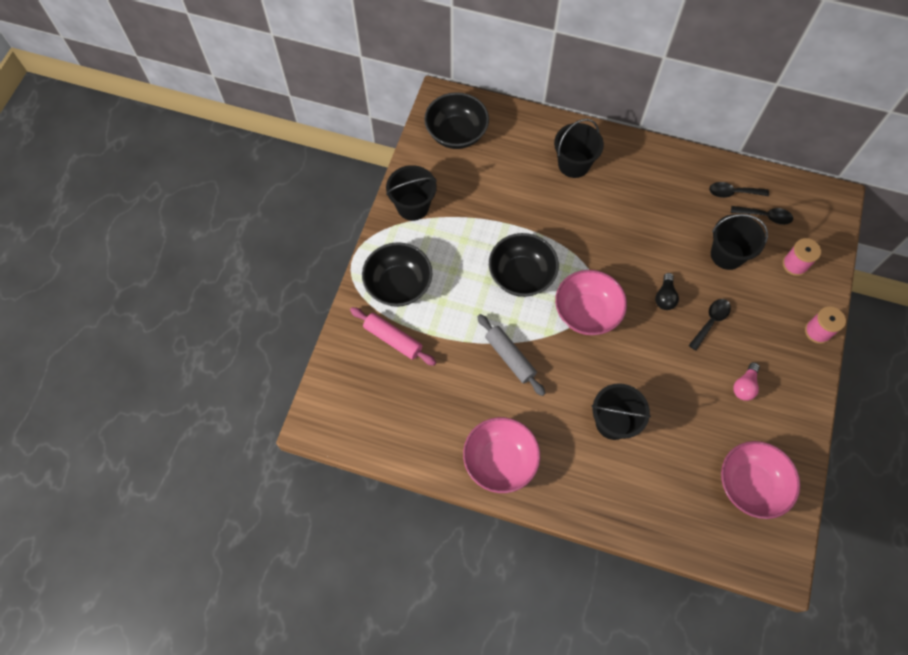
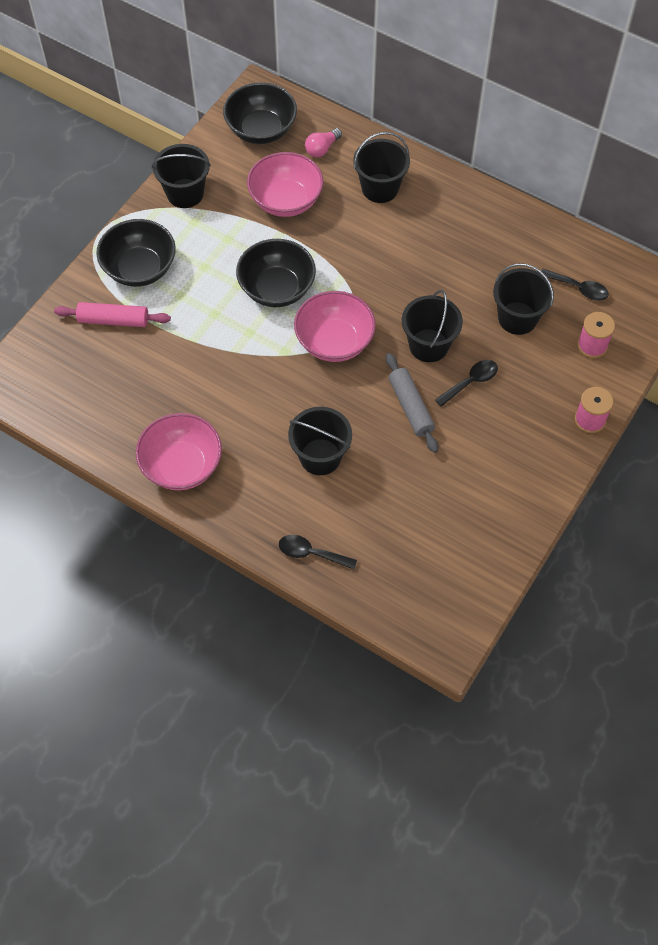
camera: 15 degrees right, 5 degrees down
(393, 339) = (113, 320): pink rolling pin -> pink rolling pin turned 45 degrees counterclockwise
(510, 357) = (232, 367): grey rolling pin -> grey rolling pin (410, 407)
(665, 297) = (428, 345): black light bulb -> black bucket
(733, 192) = (551, 256): black spoon -> black spoon (311, 553)
(744, 386) = (482, 455): pink light bulb -> pink light bulb (322, 149)
(750, 485) = (447, 555): pink bowl -> pink bowl (286, 201)

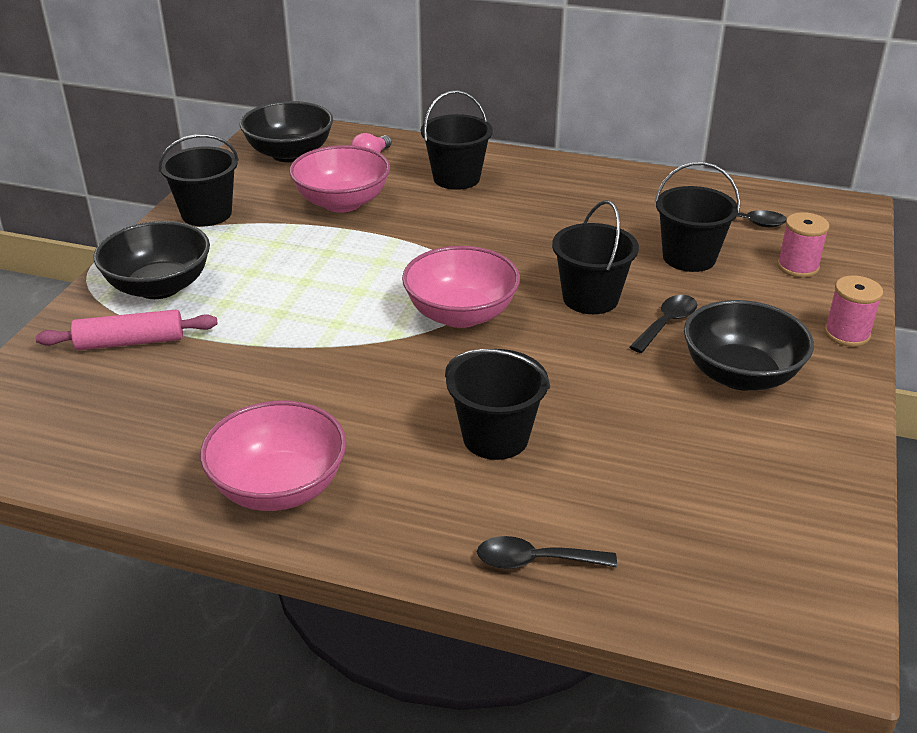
camera: 15 degrees left, 25 degrees down
(277, 288) = (360, 277): black bowl -> black bowl (740, 375)
(410, 407) = (600, 361): grey rolling pin -> none

